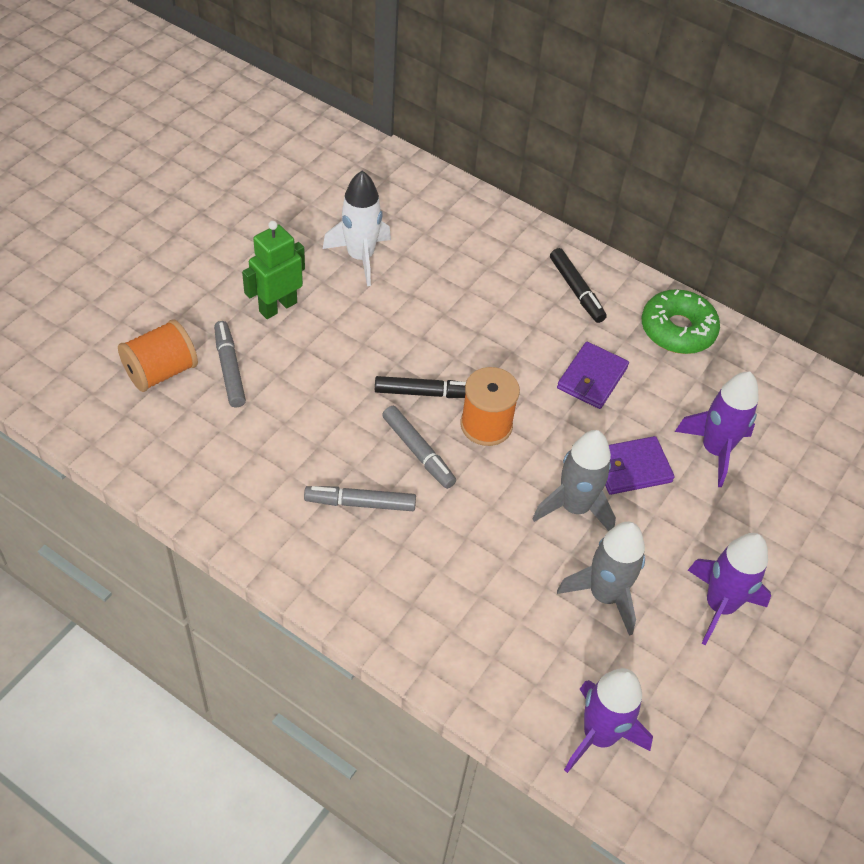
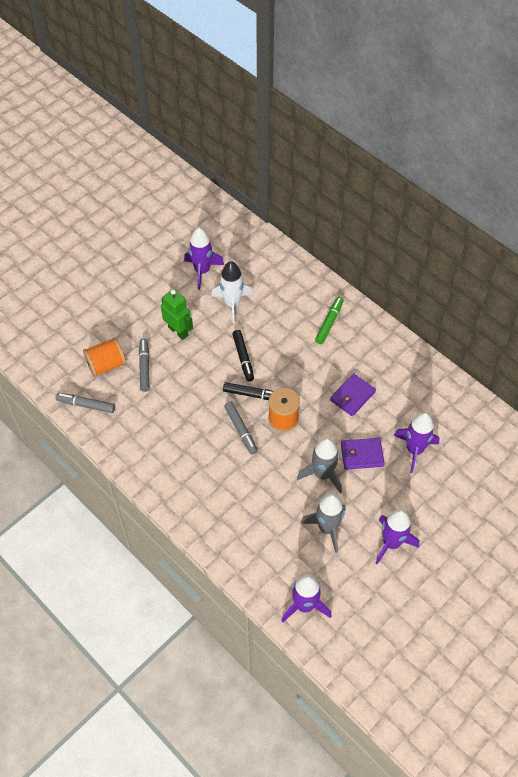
camera: 15 degrees right, 5 degrees up
(278, 307) = (178, 331): green robot -> green robot turned 75 degrees clockwise
(300, 213) = (202, 271): none -> purple rocket
(360, 503) = (202, 457): grey marker -> grey marker (86, 405)
(526, 271) = (329, 323): none -> green marker
(576, 290) = (357, 338): black marker -> black marker (243, 358)
(677, 330) = (412, 371): green donut -> none

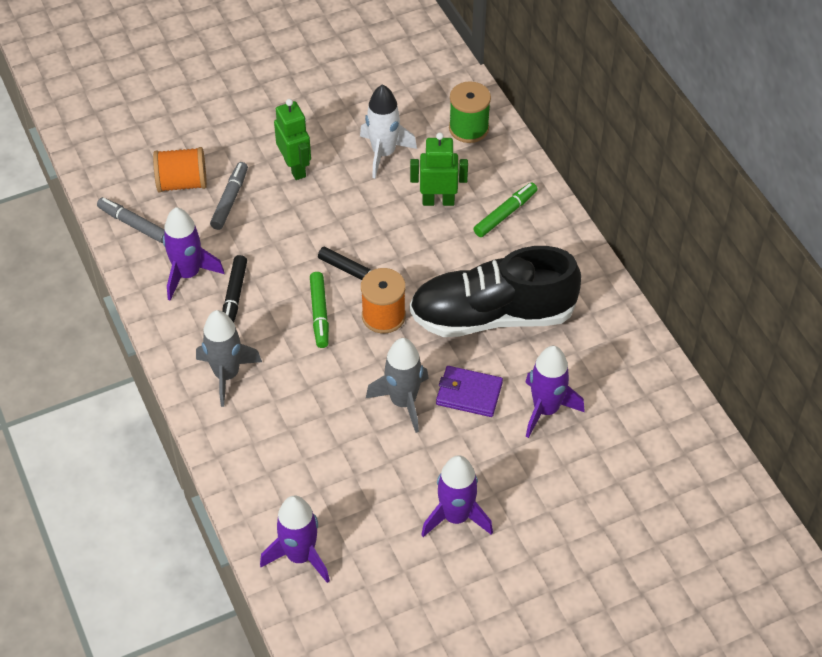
camera: 20 degrees right, 5 degrees down
(202, 271) = (363, 102): purple rocket -> purple rocket (188, 274)
(241, 430) = (319, 314): grey marker -> green marker
(243, 358) = (366, 225): black marker -> black marker (234, 297)
(279, 270) = (468, 128): none -> green spool
(282, 326) = (438, 201): none -> green robot
(327, 528) = (377, 470): grey rocket -> grey rocket (227, 375)
(352, 396) = (492, 316): purple wallet -> black shoe

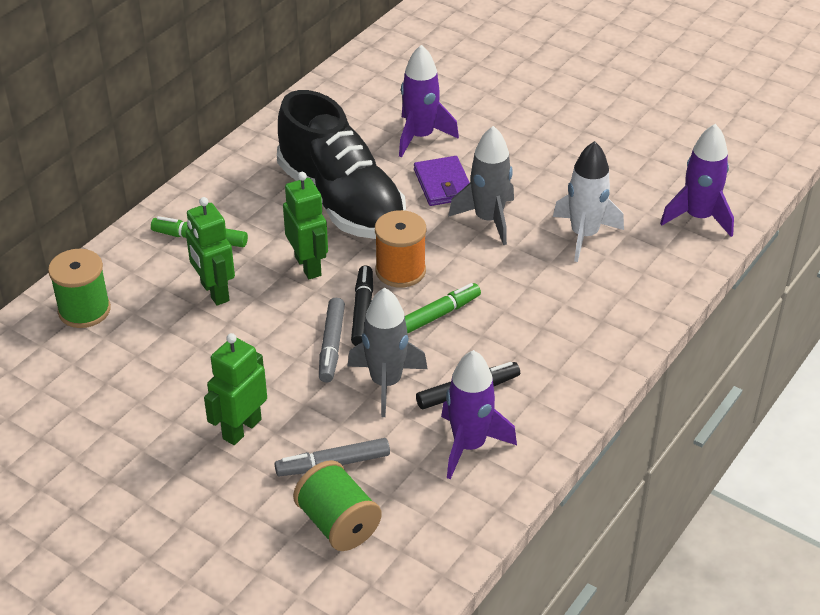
camera: 120 degrees left, 10 degrees down
(133, 224) = (437, 536): grey marker -> grey marker (331, 345)
(182, 183) = (338, 524): orange spool -> green spool
(227, 375) = (567, 349): grey rocket -> grey rocket (386, 383)
(384, 153) = (168, 363): white rocket -> white rocket (584, 235)
(429, 264) = (308, 266): none -> green robot
(455, 517) = (573, 148): purple rocket -> none

